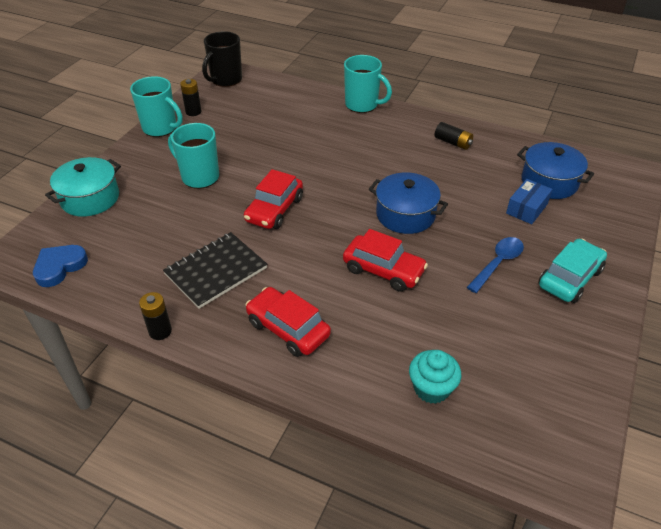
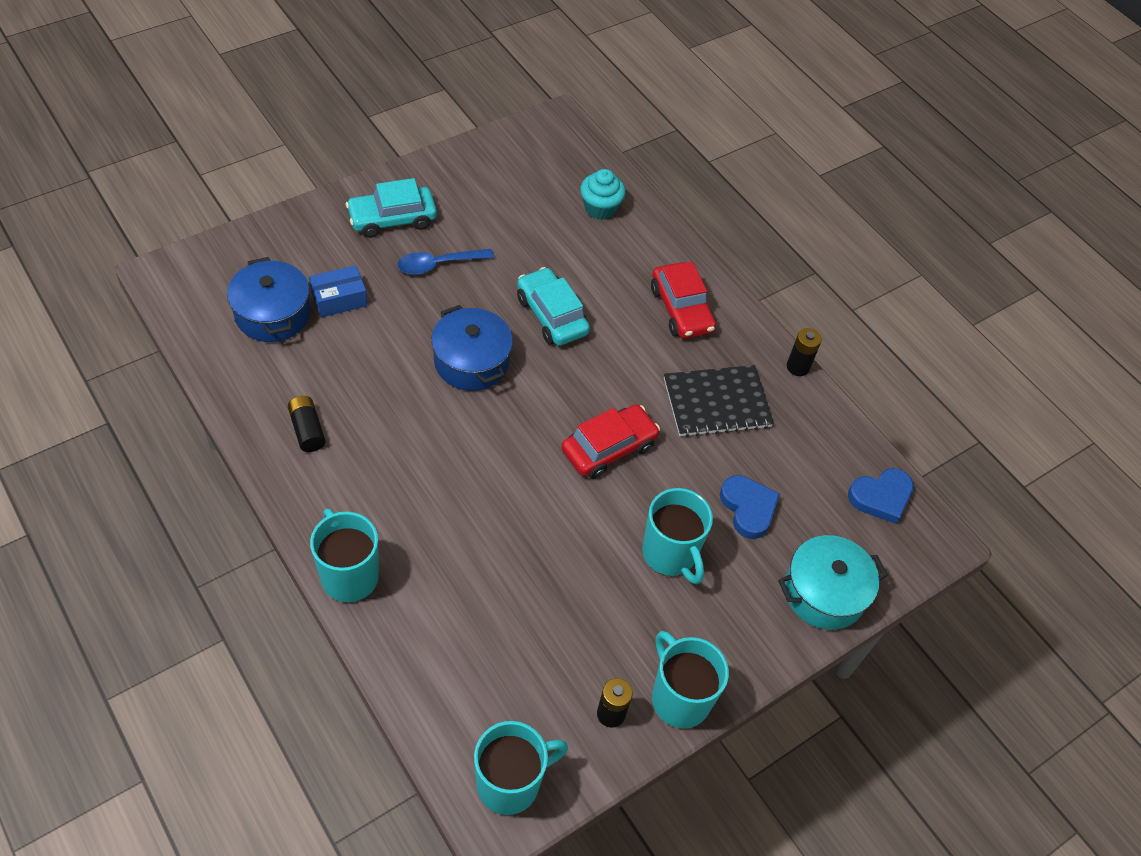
camera: 155 degrees left, 10 degrees up
(160, 219) = (748, 508): none -> blue heart
(225, 80) = (510, 783): black mug -> turquoise mug
(383, 270) = (551, 315): red car -> turquoise car

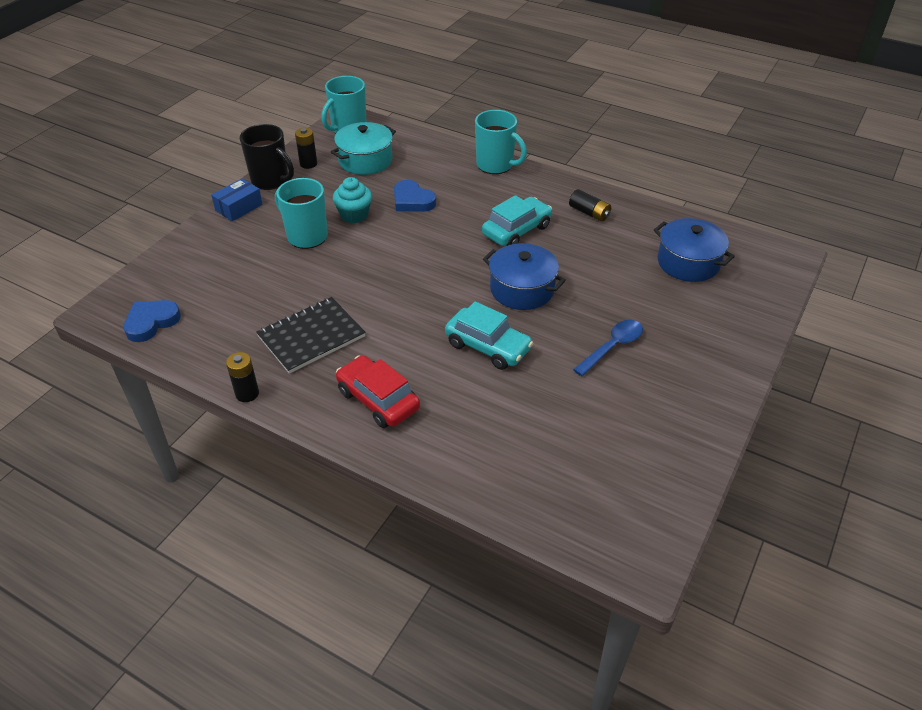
camera: 160 degrees right, 10 degrees down
(339, 299) = (656, 290): blue box -> blue box (239, 207)
(392, 219) = (687, 367): turquoise car -> turquoise car (516, 230)
(600, 208) = (517, 469): turquoise cupcake -> turquoise cupcake (354, 215)
(609, 448) = (381, 276): red car -> none
(679, 698) = (271, 180): turquoise mug -> black mug
(748, 508) = (259, 278): blue heart -> blue heart (412, 200)
(824, 593) = (188, 253): turquoise pot -> turquoise pot (365, 160)

